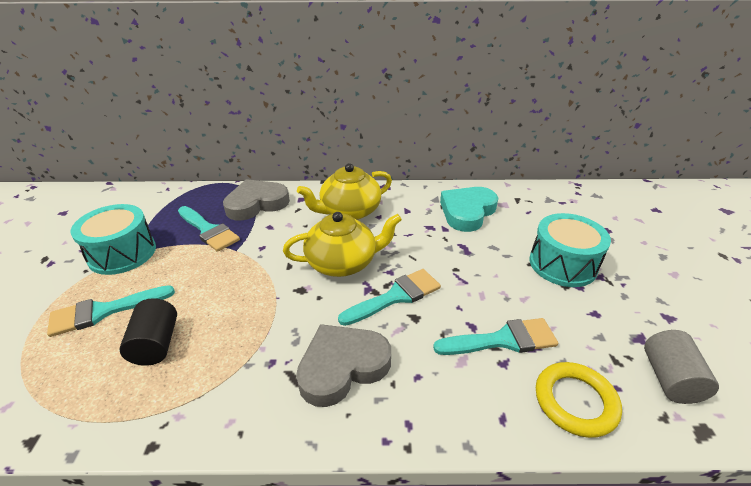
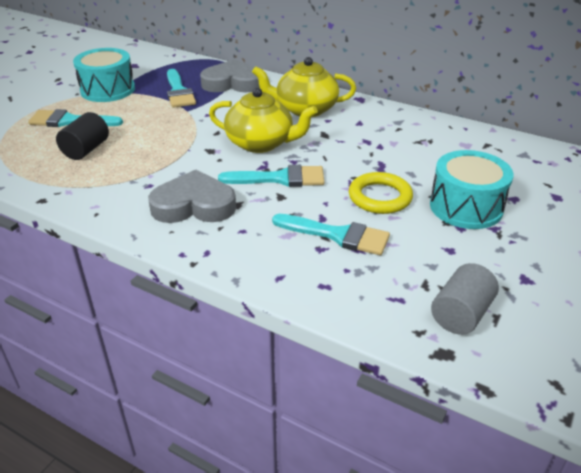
camera: 30 degrees right, 0 degrees up
(467, 212) = (418, 140): turquoise heart -> none
(575, 401) = (351, 292): yellow ring -> yellow ring (380, 197)

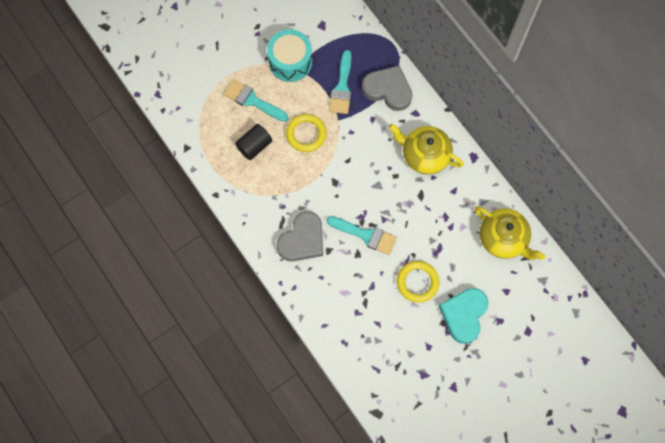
camera: 25 degrees right, 35 degrees up
(152, 127) = (306, 134): none -> yellow ring
(194, 205) = (302, 240): grey heart -> grey heart turned 105 degrees clockwise
(261, 143) = (372, 188): yellow teapot -> yellow teapot (503, 238)
(338, 235) = (372, 306): turquoise brush -> none
(461, 314) = (402, 394): grey cylinder -> none
(466, 207) = (464, 315): turquoise drum -> turquoise heart

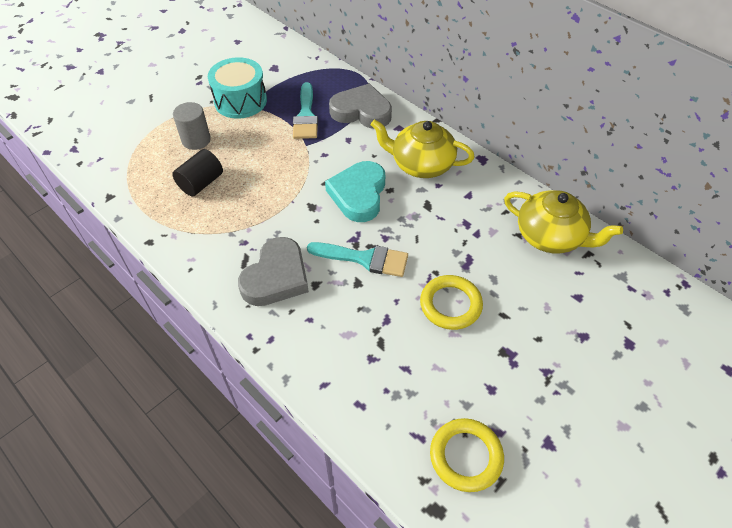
camera: 10 degrees left, 20 degrees down
(252, 100) = (196, 140): turquoise brush -> grey cylinder
(306, 134) = (267, 163): yellow ring -> yellow ring (466, 456)
(464, 315) = (530, 336): turquoise heart -> turquoise heart (358, 194)

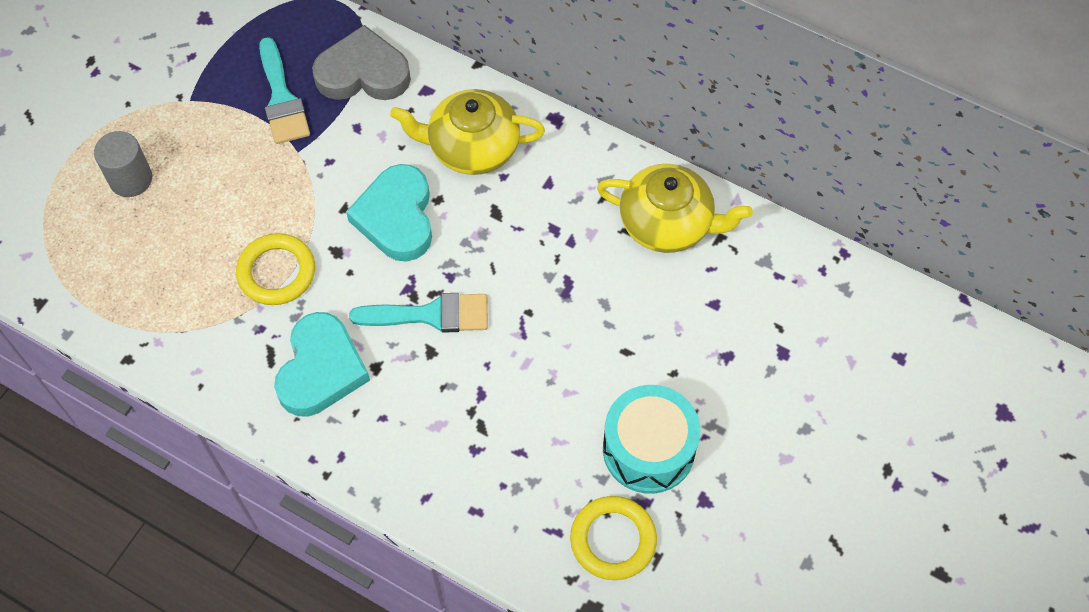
camera: 15 degrees left, 10 degrees up
(201, 183) = (166, 250): black cylinder -> none
(240, 101) = (173, 93): turquoise drum -> turquoise drum (648, 449)
(276, 277) = (321, 369): grey heart -> turquoise heart
(450, 305) = (557, 353): yellow ring -> yellow ring (276, 272)

